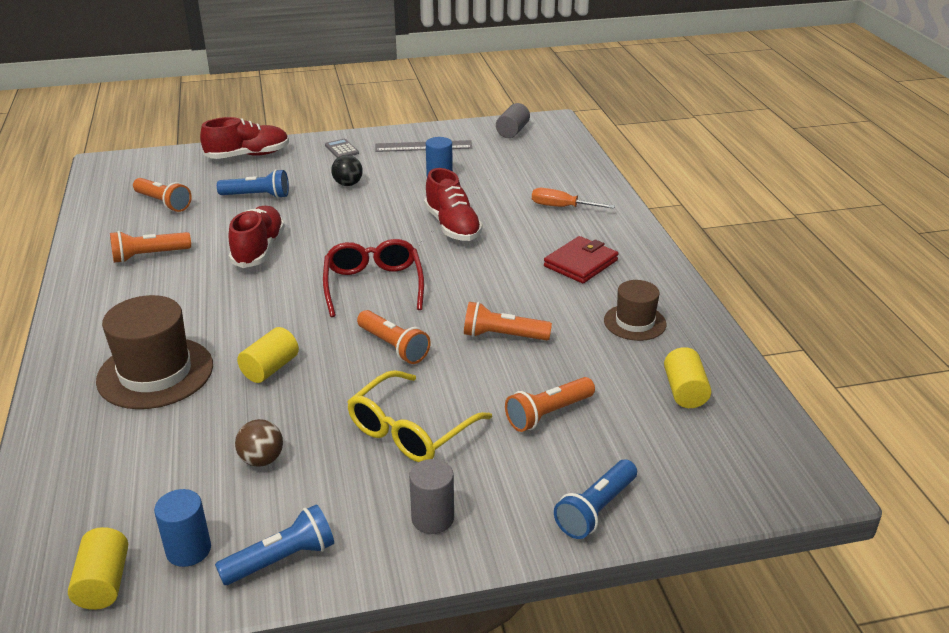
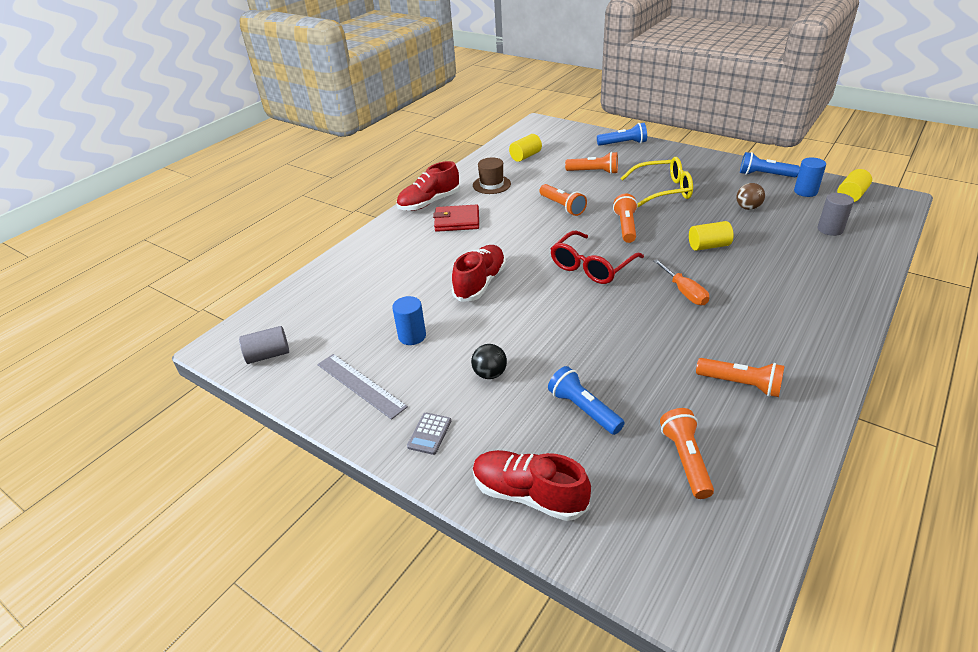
camera: 130 degrees left, 5 degrees up
(155, 373) = (785, 275): brown hat -> none
(258, 249) = (640, 339): red shoe -> red shoe (429, 203)
(432, 518) = (689, 163): grey cylinder -> grey cylinder (830, 229)
(562, 207) = (392, 260): orange screwdriver -> orange screwdriver (684, 292)

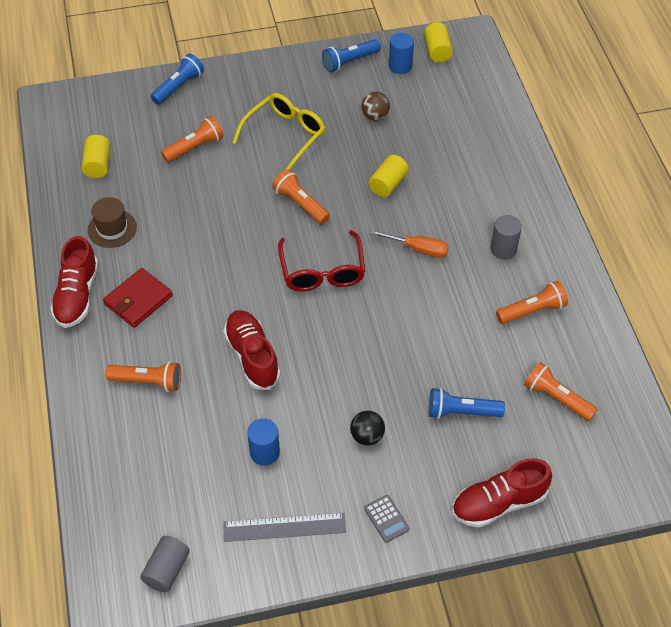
camera: 50 degrees left, 15 degrees up
(562, 206) = (217, 214): orange flashlight -> orange flashlight (148, 382)
(830, 229) = (456, 105): grey cylinder -> grey cylinder (503, 249)

